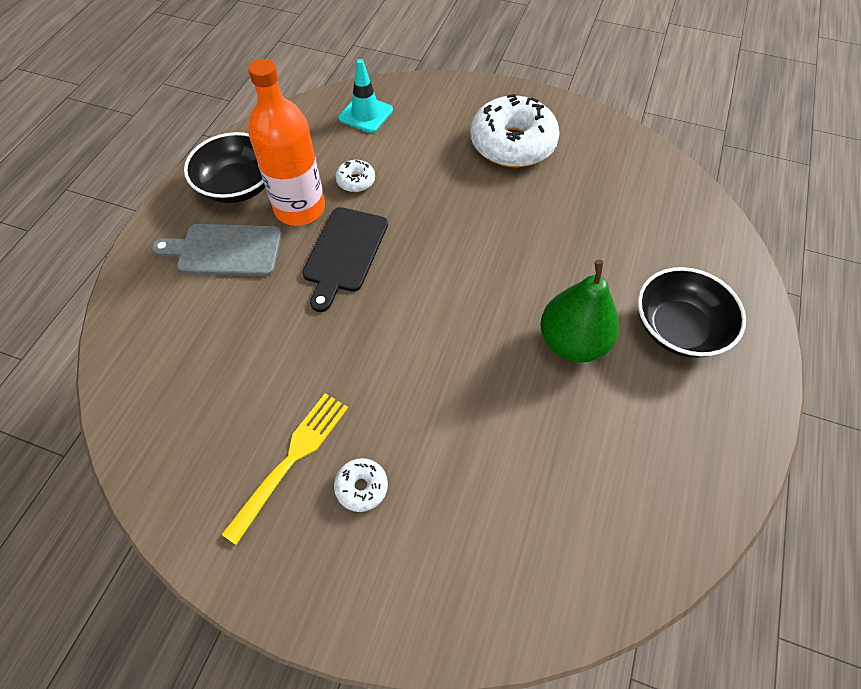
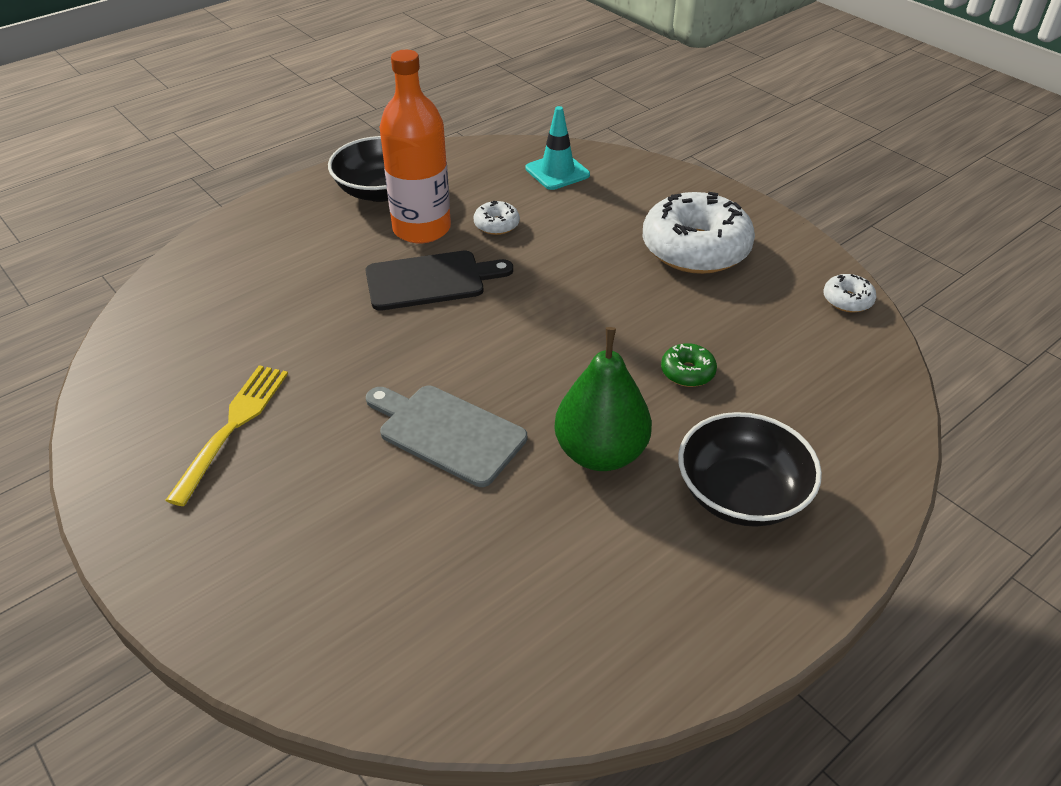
camera: 30 degrees right, 15 degrees down
(225, 250) = (324, 237): grey cutting board -> grey cutting board (447, 432)
(291, 460) = (232, 427): yellow fork -> yellow fork turned 45 degrees counterclockwise
(344, 253) = (431, 280): black cutting board -> black cutting board turned 150 degrees counterclockwise
(361, 487) = (274, 479): white donut -> white donut (847, 300)
(580, 249) = (687, 372): none -> green donut

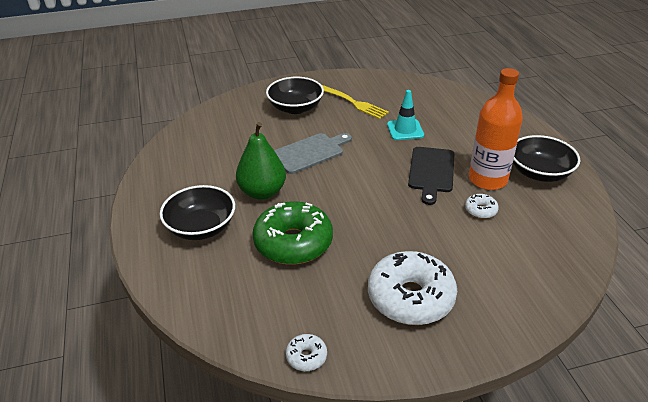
camera: 115 degrees right, 5 degrees down
(283, 516) = (295, 108): none -> black bowl
(557, 172) = (545, 259): turquoise traffic cone -> turquoise traffic cone (405, 130)
(687, 372) = (293, 243): green donut -> green donut, size x2.31

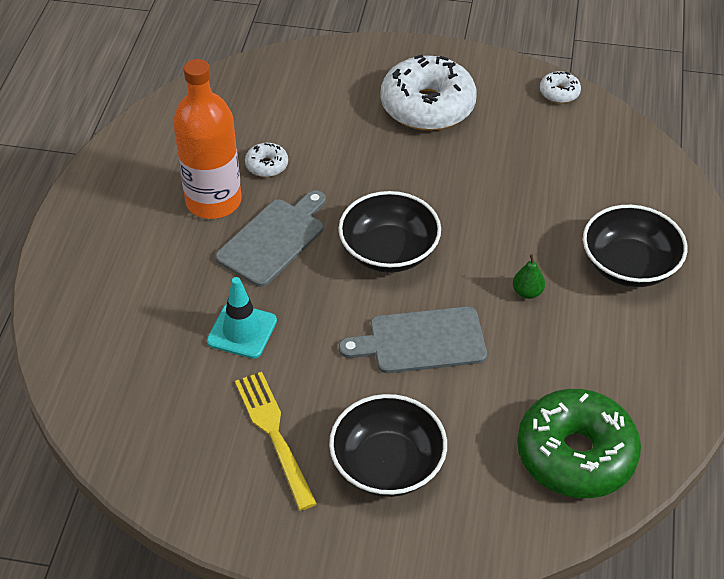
camera: 155 degrees left, 10 degrees up
(262, 192) = (527, 292): green pear -> green pear, size x0.43
(293, 243) = (519, 204): green donut -> green donut (575, 454)
(431, 172) = (274, 239): black cutting board -> grey cutting board
(539, 173) = (138, 186): black bowl -> black bowl (389, 251)

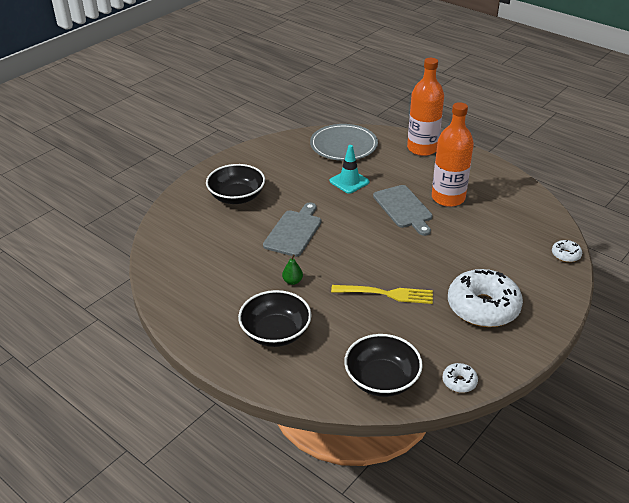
camera: 120 degrees right, 10 degrees down
(80, 276) = (422, 148): none -> orange bottle
(128, 386) = (343, 145): none -> grey plate
(267, 165) = (466, 223): white donut -> white donut (565, 255)
(274, 434) = (282, 173): yellow fork -> yellow fork (386, 294)
(389, 251) = (364, 243): black bowl -> black bowl (381, 379)
(575, 454) = (183, 252): green donut -> none

